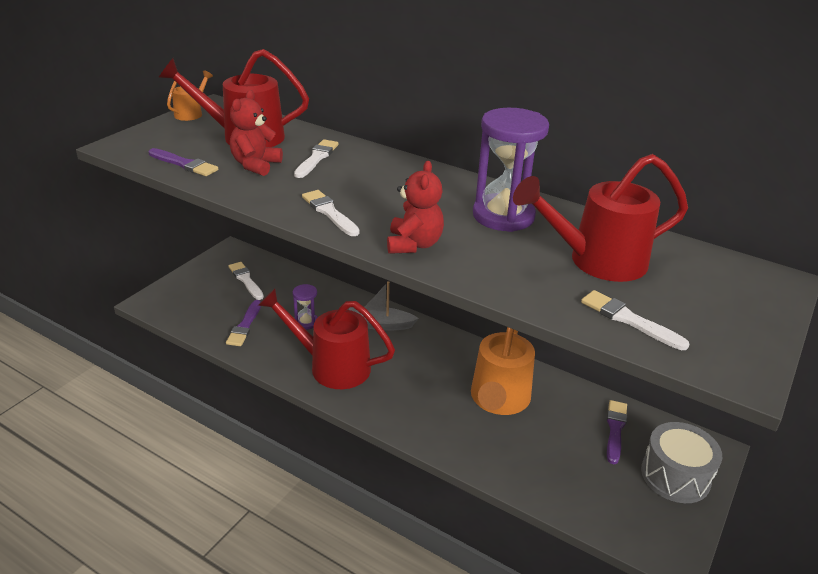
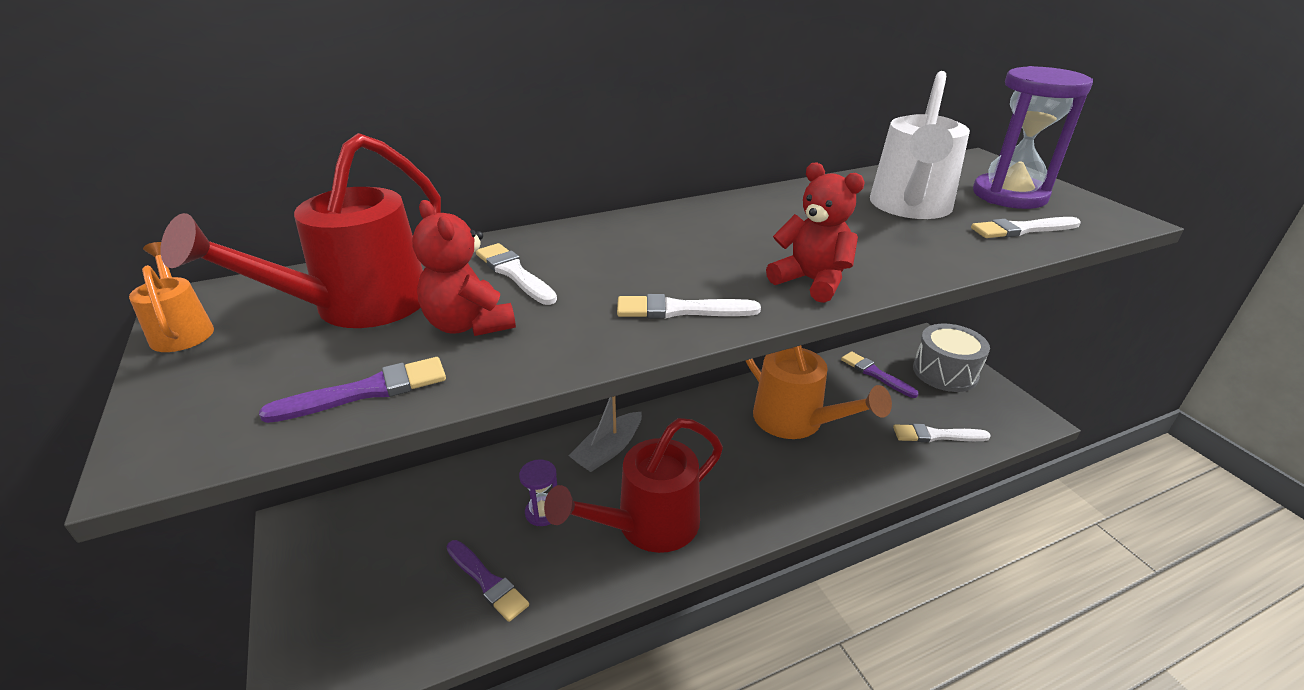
camera: 55 degrees left, 0 degrees up
(246, 280) = (385, 537): white brush -> white brush (936, 435)
(503, 216) = (787, 217): purple hourglass -> purple hourglass (1009, 195)
(597, 261) = (909, 207): red watering can -> white watering can

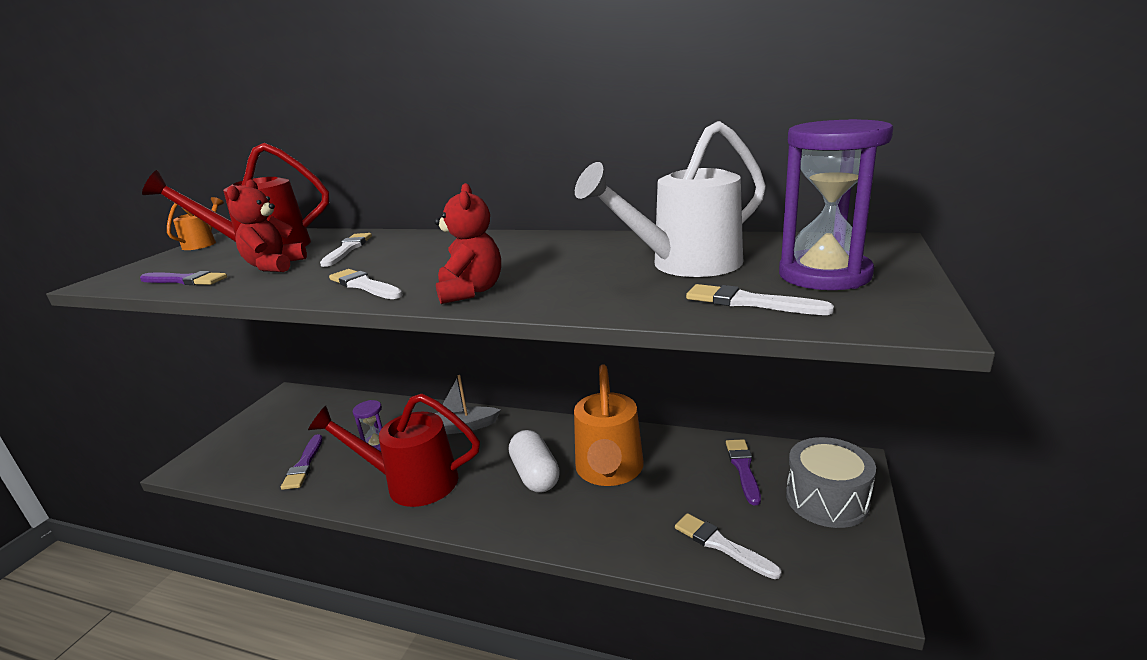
camera: 45 degrees right, 10 degrees down
(746, 456) = (535, 475): none -> white capsule

